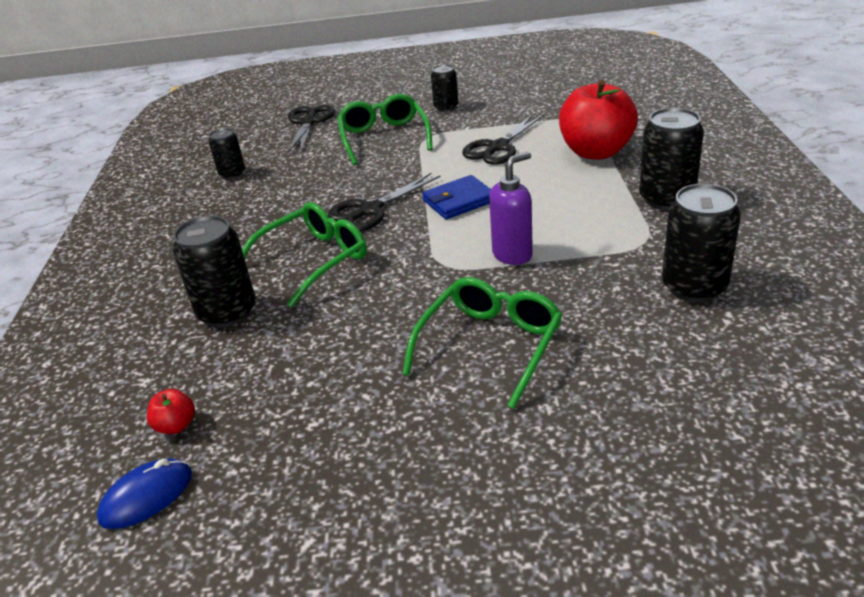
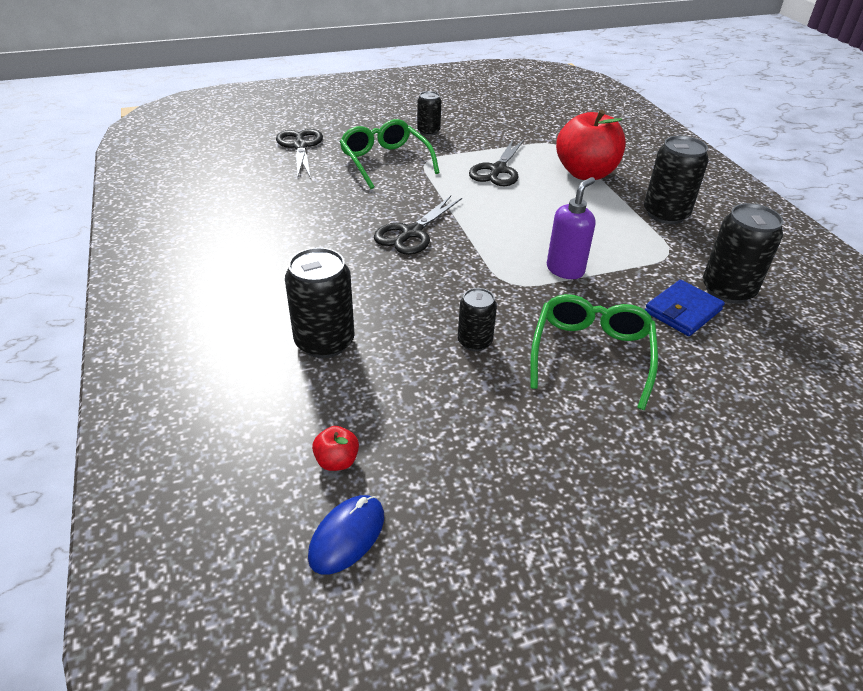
camera: 20 degrees left, 5 degrees up
(232, 174) = (248, 200): black can -> black can (474, 342)
(312, 261) = (383, 285): green glasses -> none
(459, 201) = (490, 221): blue wallet -> blue wallet (683, 311)

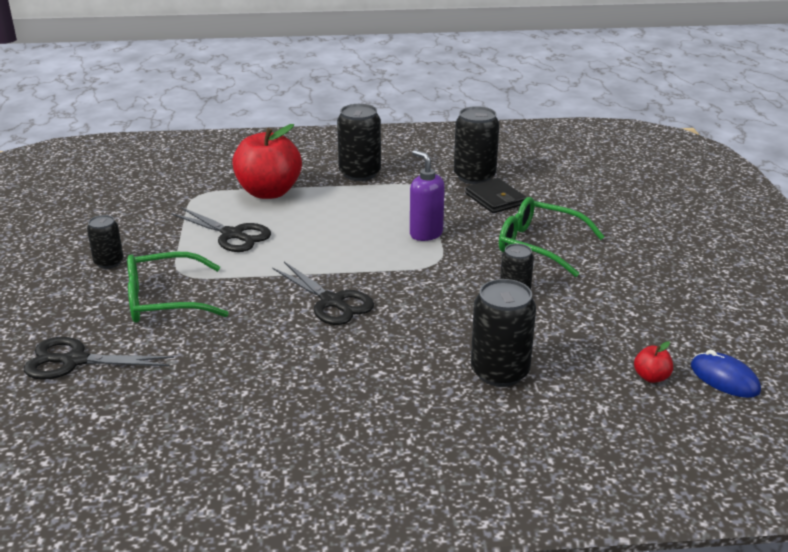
camera: 75 degrees left, 10 degrees down
(683, 311) = (495, 199): blue wallet -> black wallet

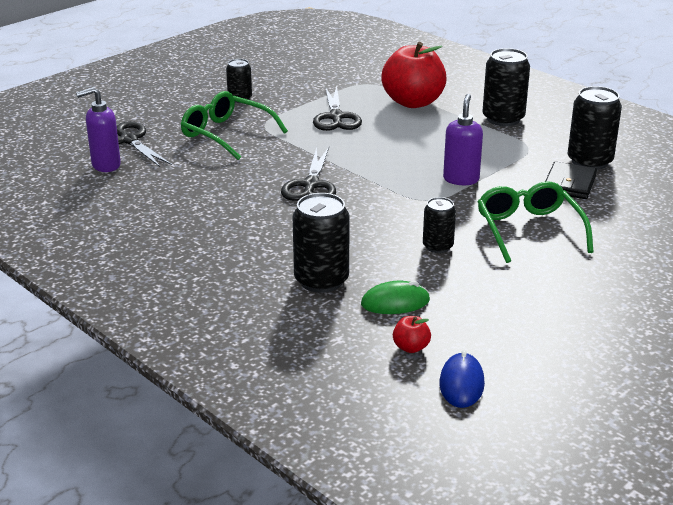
camera: 50 degrees right, 0 degrees up
(102, 399) = (105, 165): none -> purple soap dispenser
(576, 352) = (395, 302): none -> green mouse

